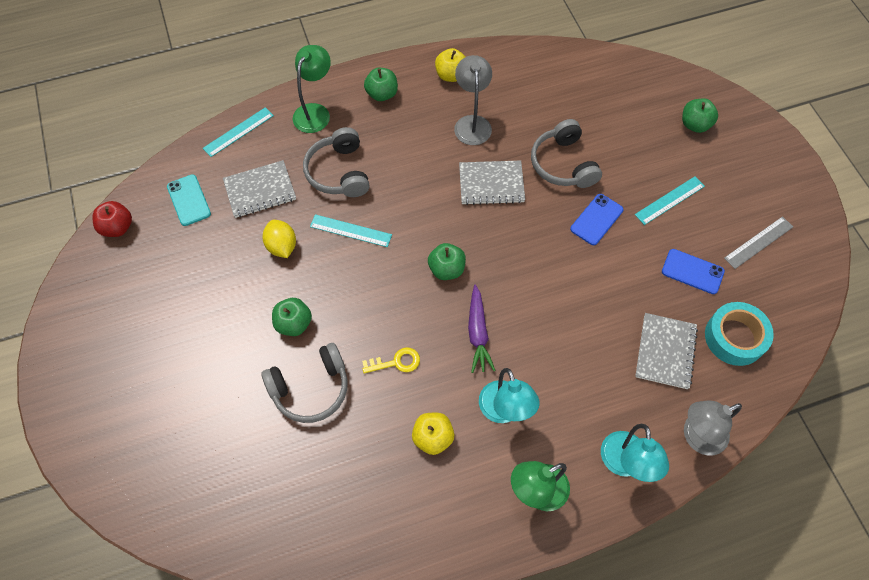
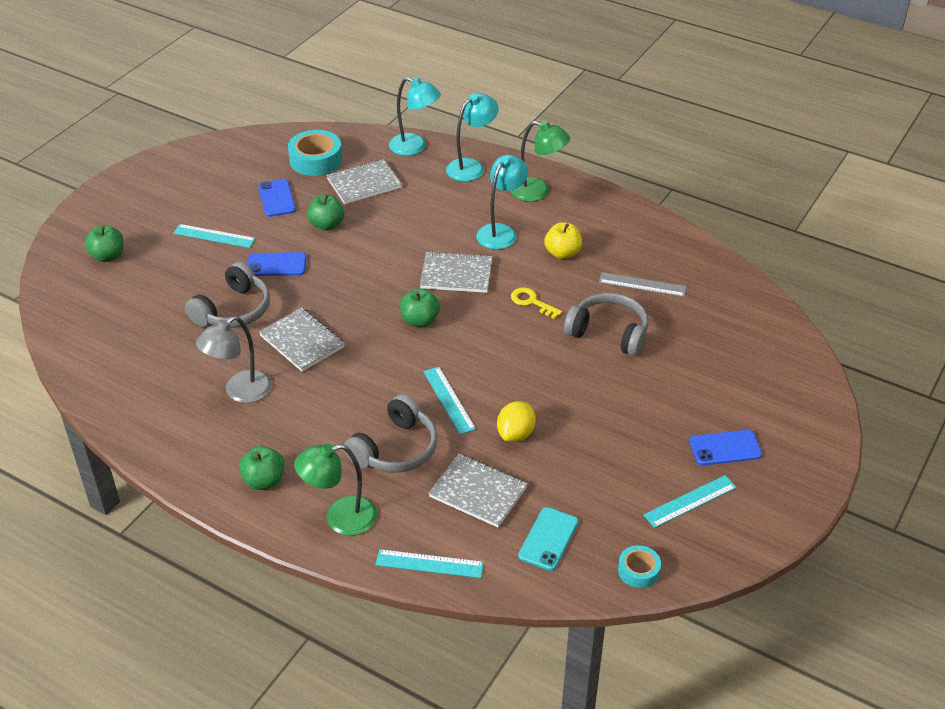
camera: 130 degrees left, 20 degrees down
(117, 227) = (638, 571): red apple -> turquoise tape
(125, 300) = (690, 501): none -> turquoise ruler
(135, 363) = (725, 448): none -> blue phone
(294, 324) = (573, 377): green apple -> green apple (326, 225)
(451, 75) = (187, 443): yellow apple -> none
(478, 333) = (456, 274): purple carrot -> grey notebook
(697, 437) = (415, 147): grey lamp -> turquoise lamp
(758, 242) = (212, 179): grey ruler -> grey ruler (642, 285)

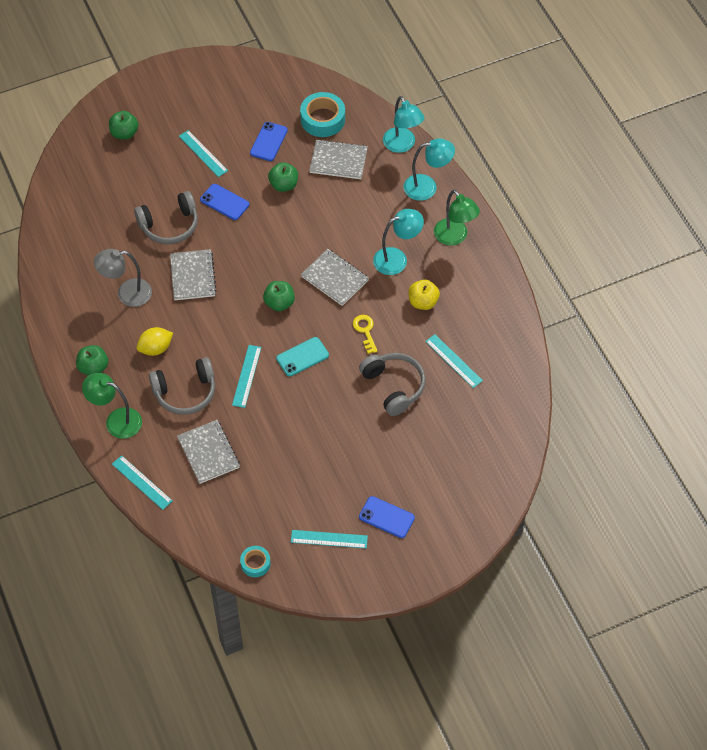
camera: 35 degrees right, 15 degrees up
(515, 434) = (266, 426): yellow lemon -> yellow lemon (155, 348)
(548, 539) = (222, 510): turquoise phone -> turquoise phone (302, 357)
(642, 285) = (453, 361): grey ruler -> turquoise ruler

